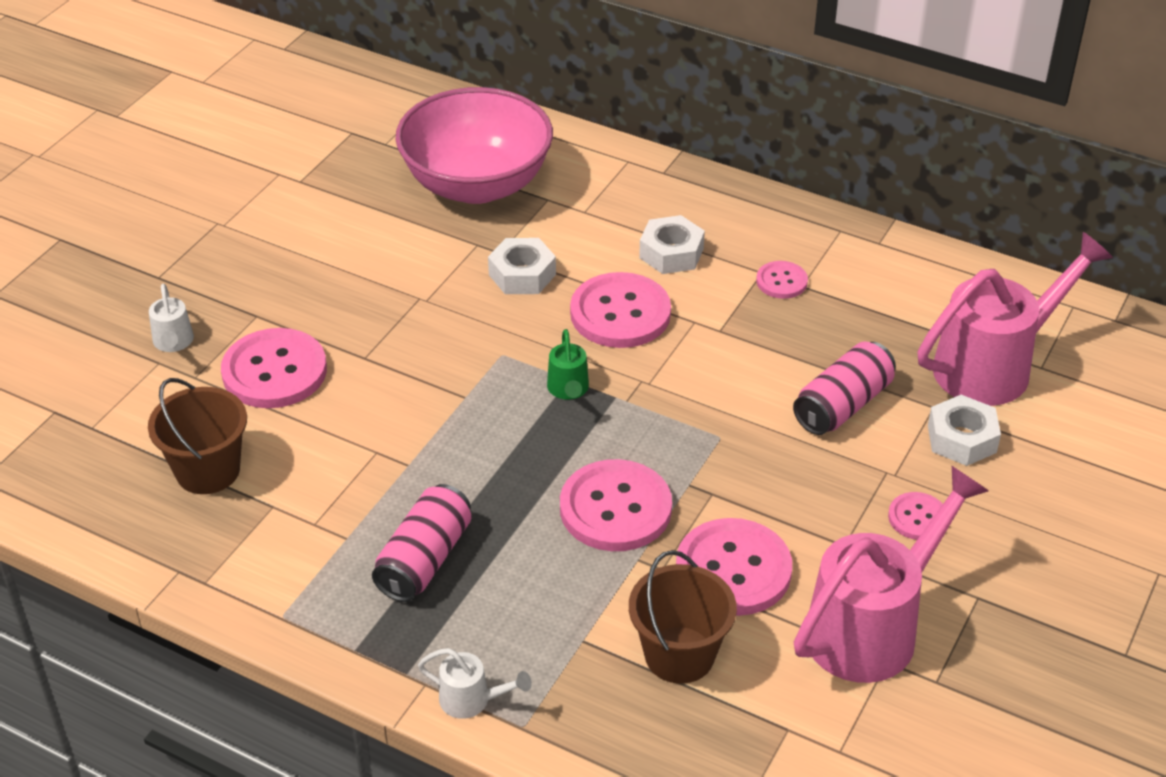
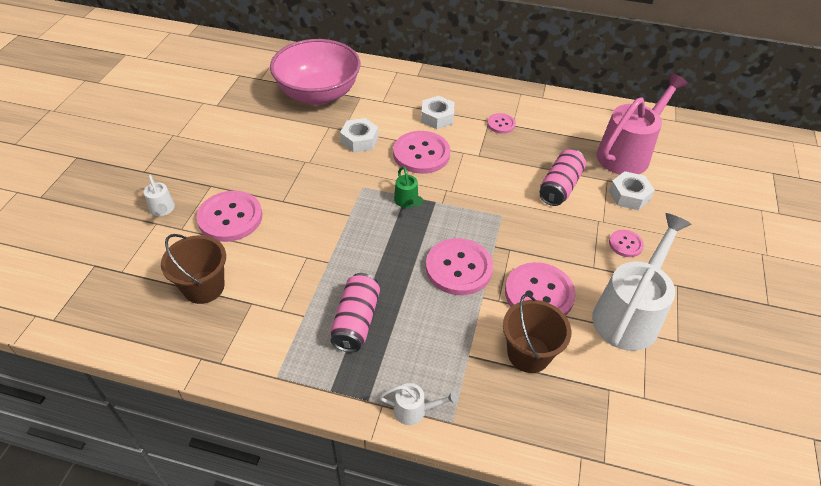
camera: 15 degrees left, 5 degrees up
(872, 627) = (629, 314): pink watering can -> white watering can

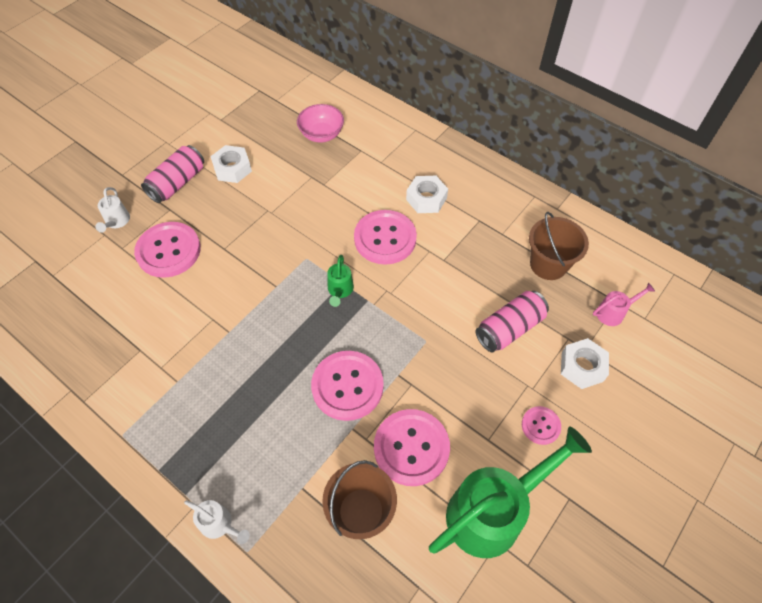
camera: 25 degrees right, 10 degrees up
(204, 287) = (109, 317): brown bucket -> brown bucket (548, 264)
(318, 94) = (321, 135): pink bowl -> pink bowl, size x0.50
(356, 321) = (219, 406): pink can -> pink can (177, 183)
(359, 140) = (332, 202): white nut -> white nut (232, 168)
(501, 124) = (490, 229): pink button -> none
(628, 153) = (614, 313): pink watering can -> pink watering can, size x0.44
(629, 314) = (493, 511): white watering can -> green watering can

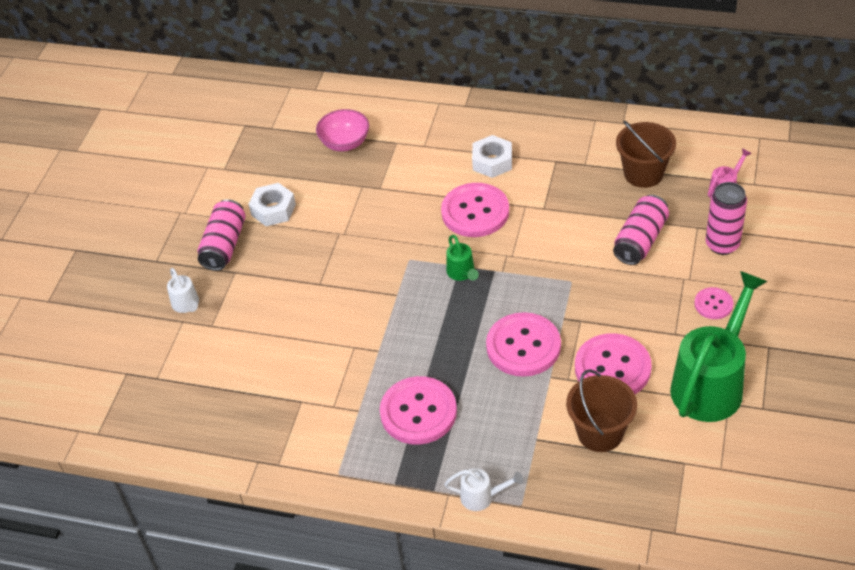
camera: 20 degrees left, 10 degrees down
(168, 251) = (263, 308): pink button -> pink button (418, 412)
(582, 367) = (722, 244): white nut -> pink can

